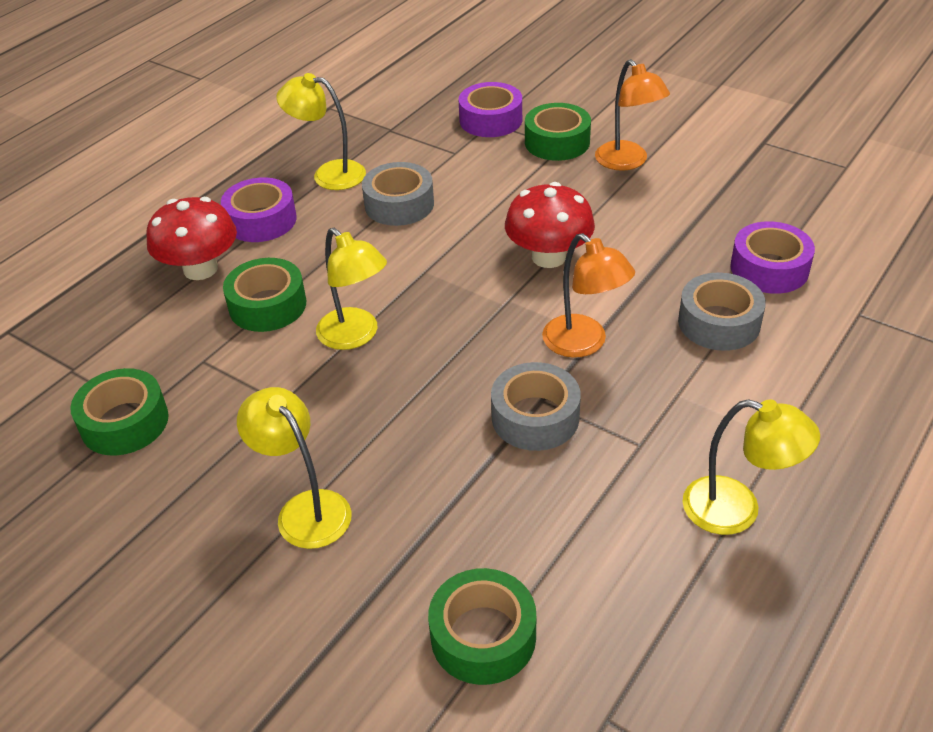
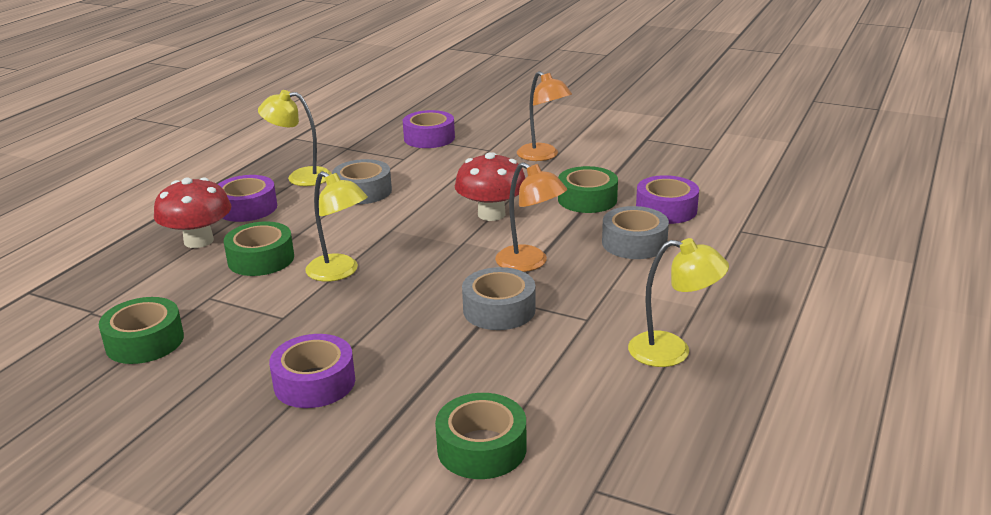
camera: 10 degrees left, 15 degrees down
(305, 509) = (314, 382): yellow lamp -> purple tape
(557, 142) = (485, 148): green tape -> green tape (587, 199)

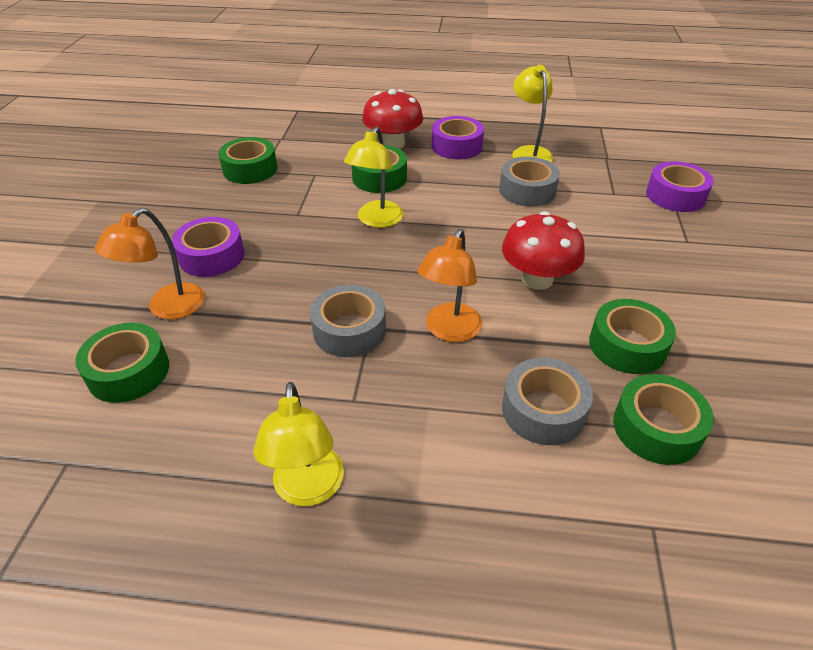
camera: 70 degrees right, 15 degrees up
(543, 156) = (711, 284): orange lamp -> orange lamp (167, 308)
(666, 209) = (656, 428): purple tape -> green tape

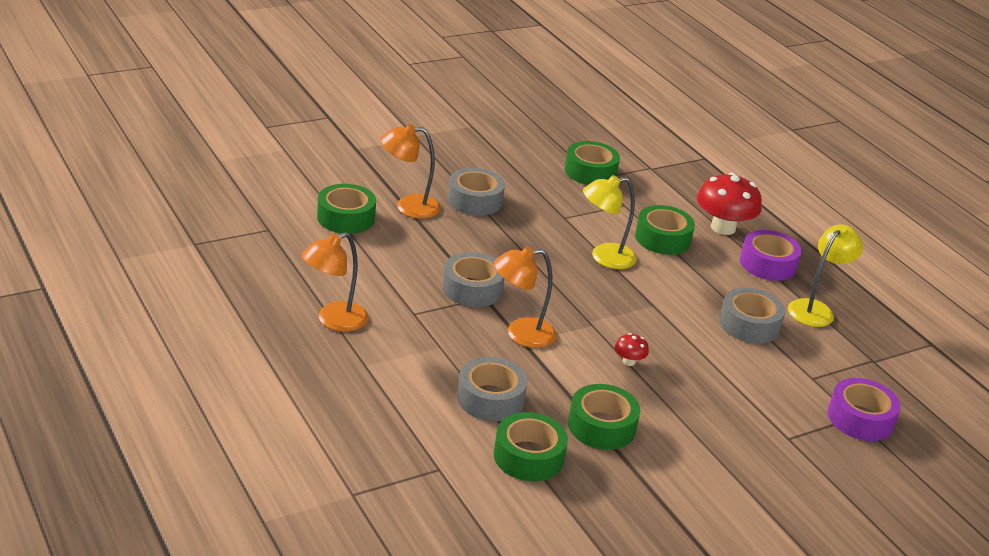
camera: 50 degrees right, 10 degrees down
(211, 256) = (475, 200): purple tape -> grey tape
(308, 489) = (334, 321): yellow lamp -> orange lamp
(537, 279) = (629, 361): red mushroom -> red mushroom, size x0.45

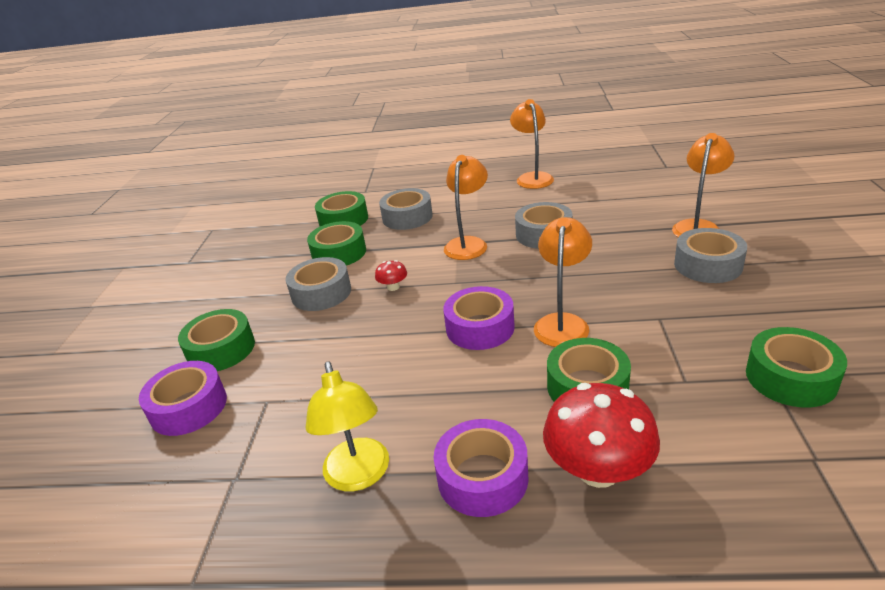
camera: 130 degrees right, 0 degrees up
(346, 218) = (680, 196): green tape -> green tape (221, 349)
(604, 257) = (562, 323): yellow lamp -> orange lamp
(642, 295) = (480, 327): none -> purple tape
(749, 324) = (379, 391): grey tape -> grey tape (321, 293)

